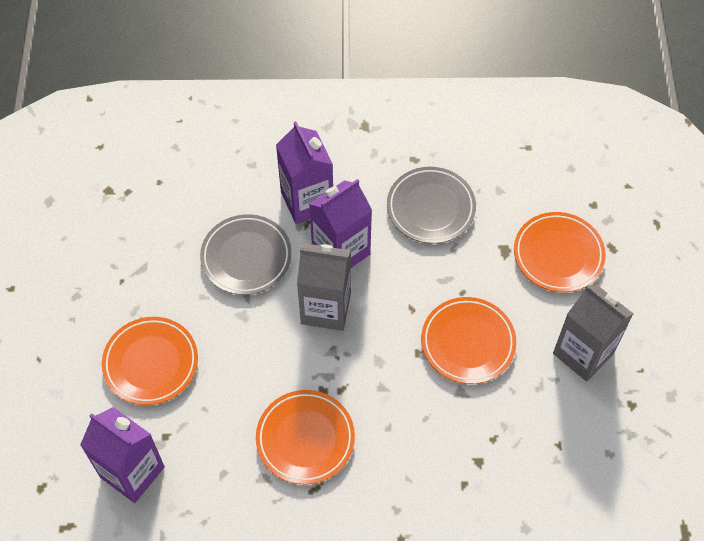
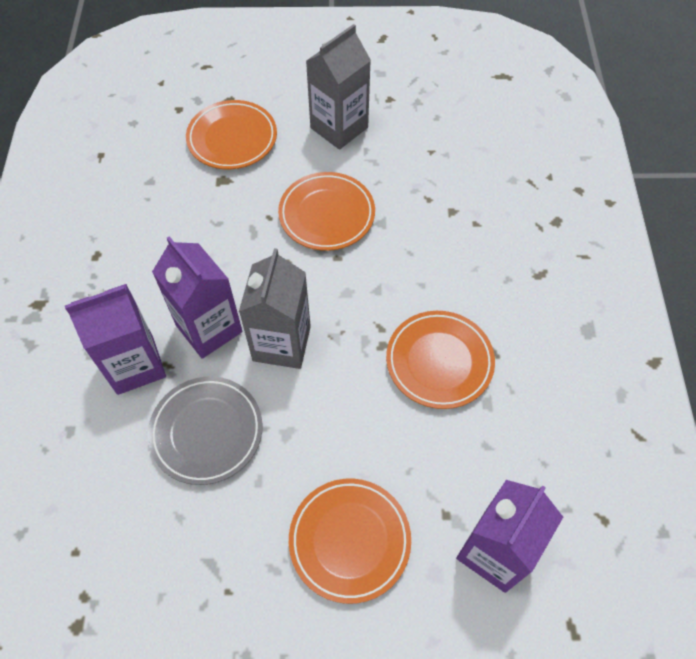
camera: 90 degrees left, 0 degrees up
(431, 208) = (163, 241): grey plate -> none

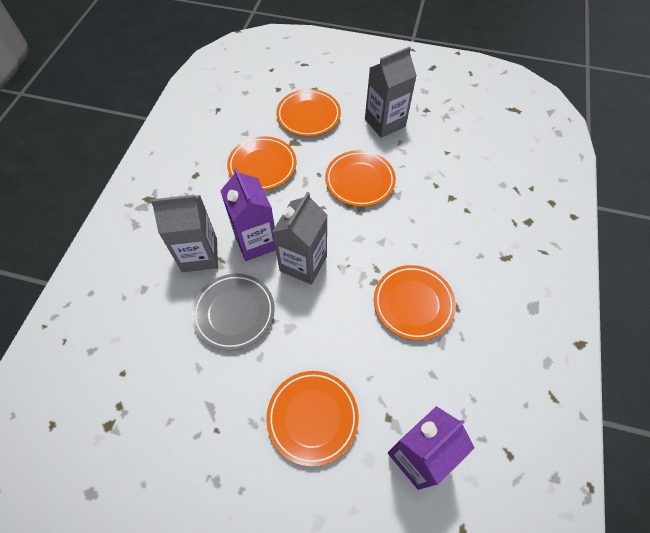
camera: 15 degrees right, 0 degrees up
(135, 365) = (199, 255): purple carton -> grey carton
(188, 222) = (262, 166): none -> orange plate

